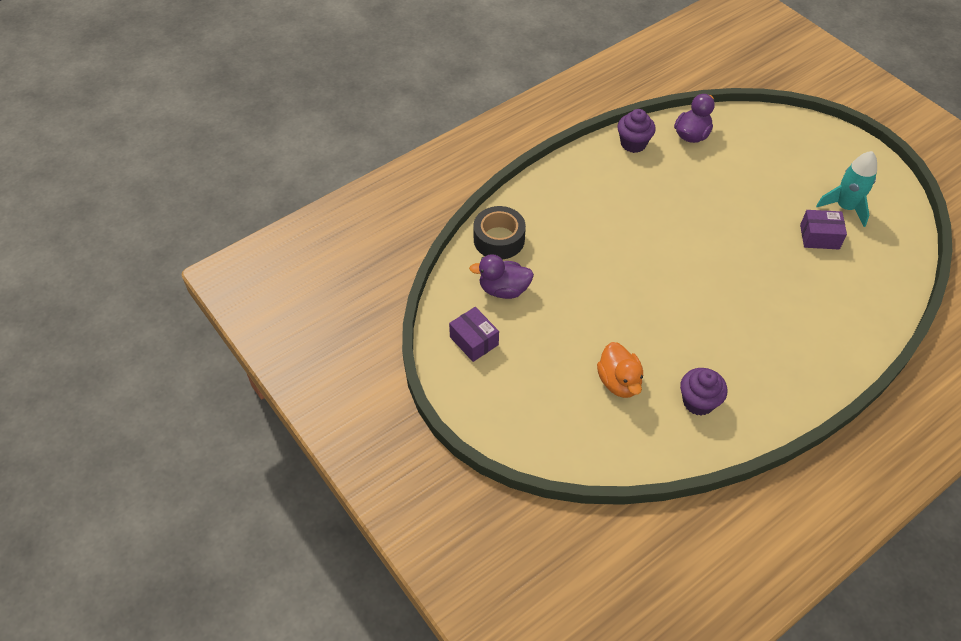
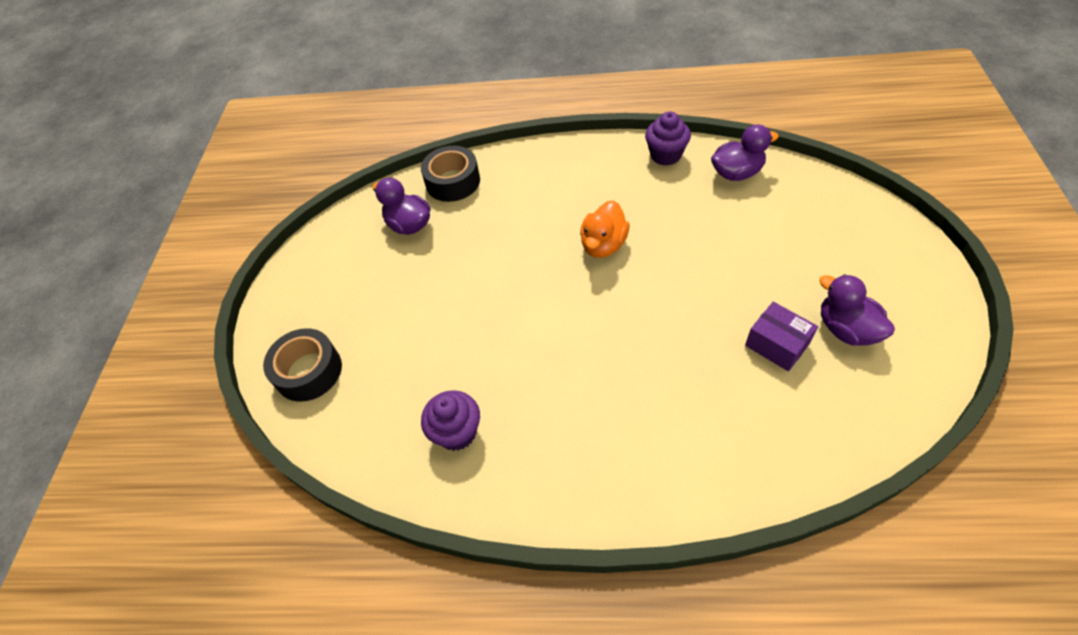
camera: 45 degrees right, 0 degrees up
(474, 341) = (339, 254): purple box -> none
(555, 431) = (308, 371): none -> black tape
(619, 382) = (409, 363): orange duck -> orange duck (603, 245)
(845, 207) = (846, 329): turquoise rocket -> purple duck

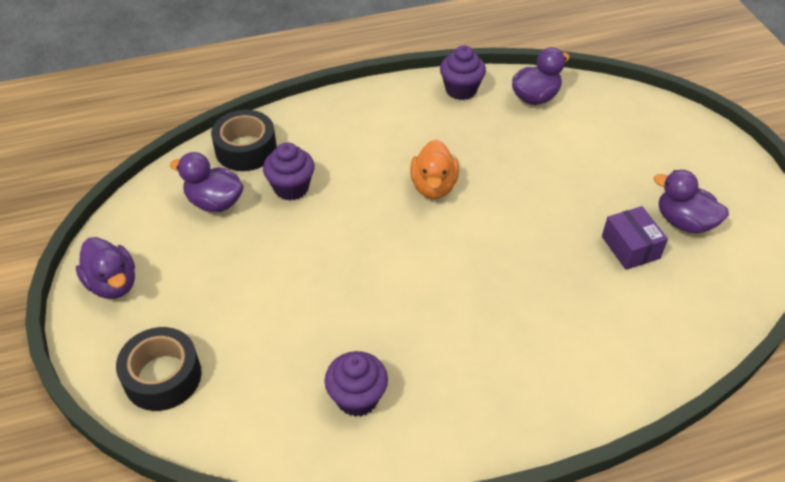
camera: 25 degrees left, 5 degrees down
(303, 281) = (113, 284): none -> purple duck
(477, 223) = (291, 188): none -> purple cupcake
(777, 344) = (630, 247): purple box -> purple box turned 45 degrees clockwise

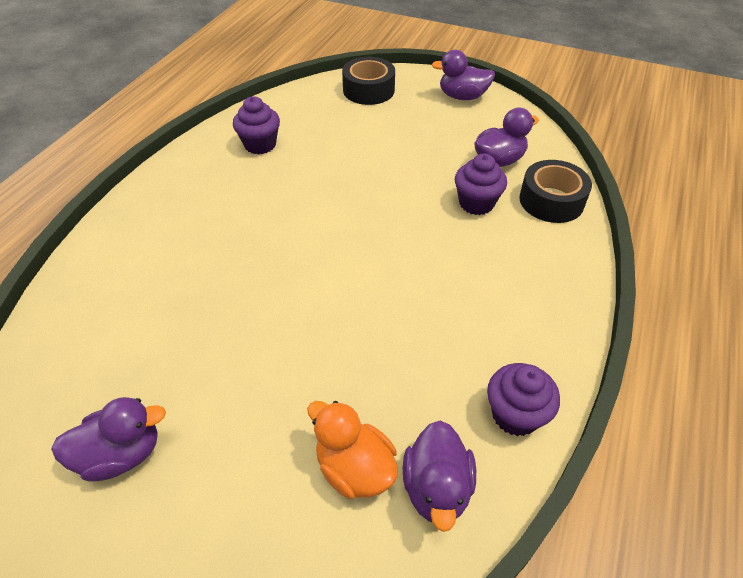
camera: 130 degrees right, 0 degrees up
(433, 186) = (388, 287): orange duck -> orange duck (354, 468)
(630, 247) = (161, 375): purple box -> none

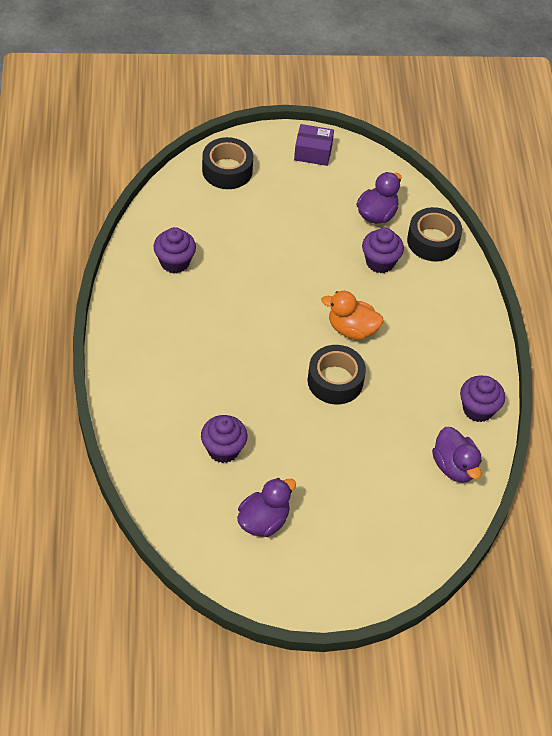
camera: 30 degrees left, 5 degrees up
(152, 340) = (223, 449): none -> purple cupcake
(342, 309) = (335, 381): none -> black tape
(354, 468) = (404, 474): orange duck -> orange duck (352, 329)
(462, 96) = (313, 152): purple duck -> purple box

